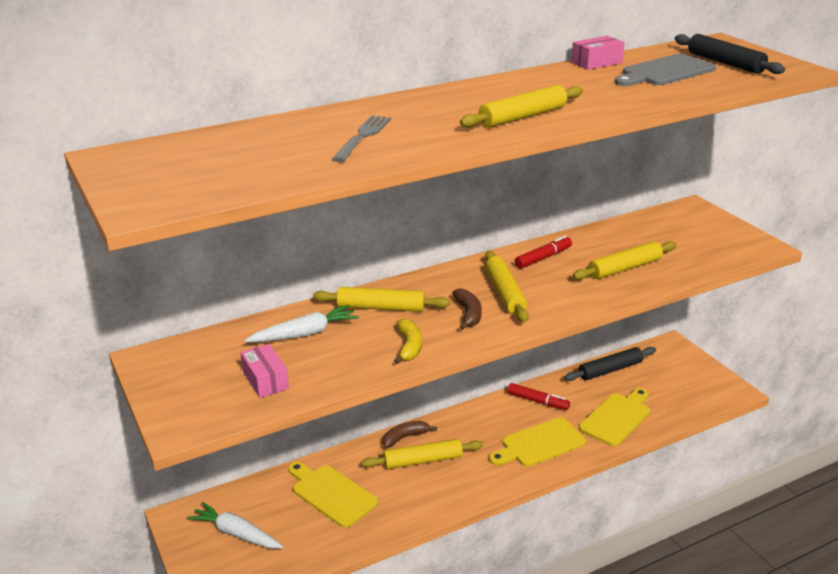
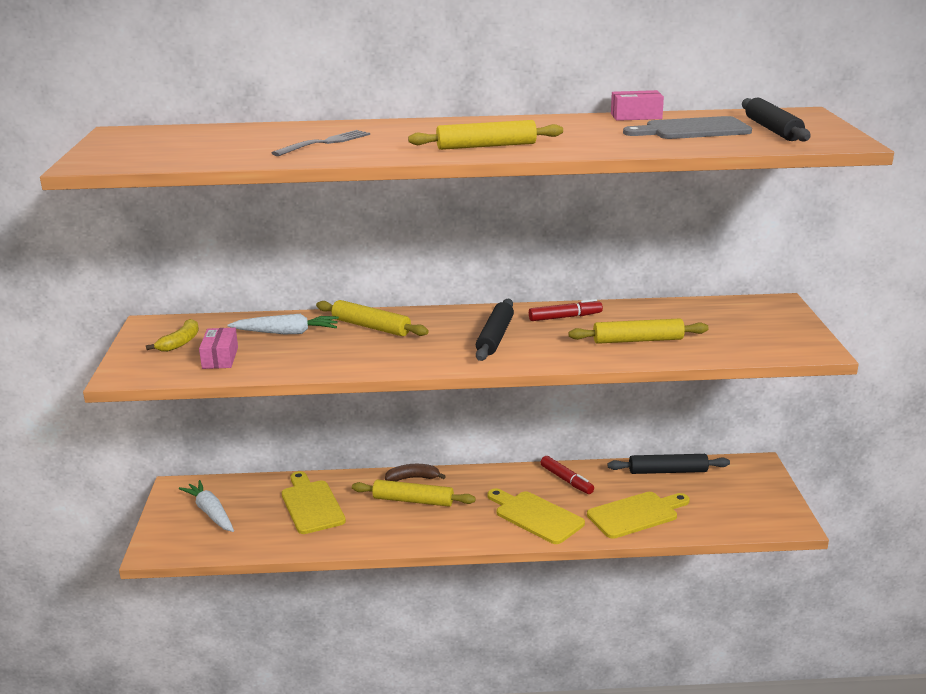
camera: 25 degrees right, 5 degrees down
(409, 346) = (362, 359): yellow banana -> yellow banana (180, 342)
(468, 314) = (442, 346): brown banana -> none
(505, 293) = (495, 337): yellow rolling pin -> black rolling pin
(540, 444) = (536, 516): yellow cutting board -> yellow cutting board turned 45 degrees clockwise

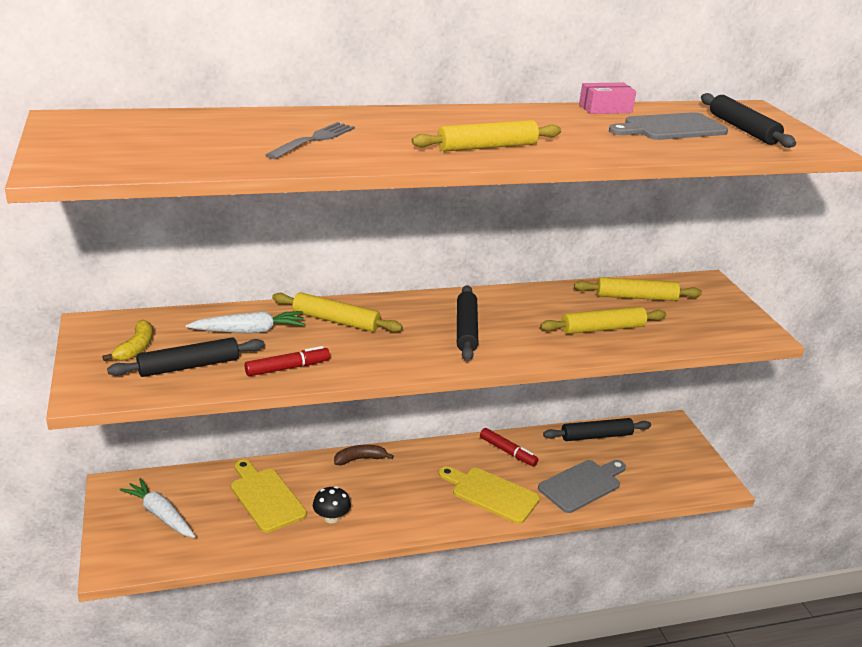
camera: 15 degrees left, 5 degrees up
(220, 358) = (189, 366): pink box -> black rolling pin
(368, 526) = (331, 517): none -> black mushroom
(413, 500) = (367, 485): yellow rolling pin -> yellow rolling pin (636, 297)
(565, 317) = (523, 303): red marker -> red marker (287, 368)
(636, 514) = (582, 485): yellow cutting board -> grey cutting board

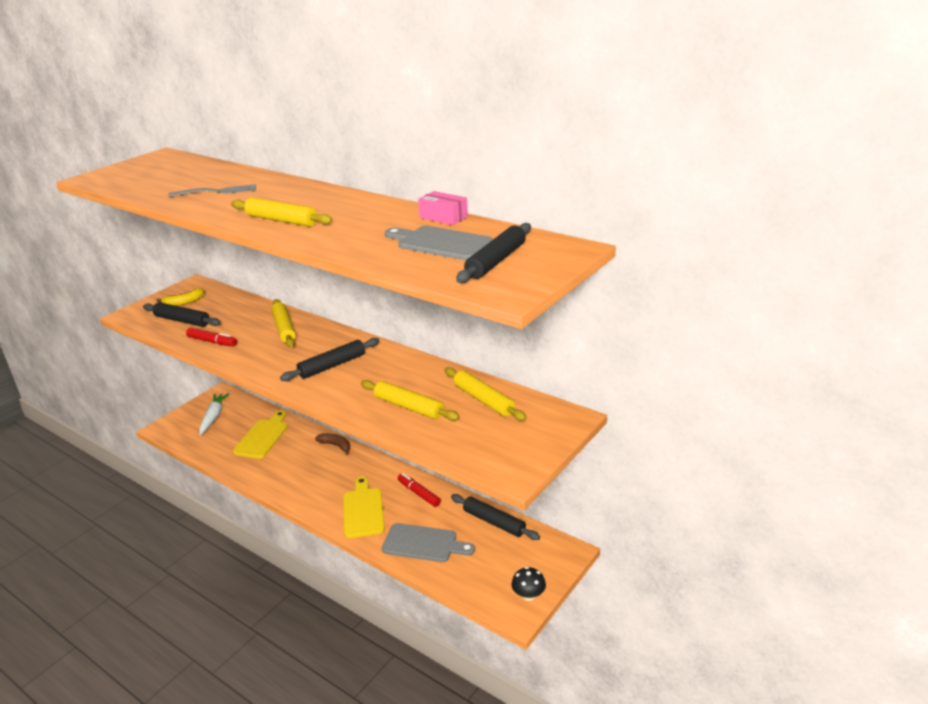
camera: 55 degrees right, 0 degrees up
(249, 331) = (239, 315): white carrot -> none
(331, 517) = (269, 466): black mushroom -> black mushroom (528, 595)
(507, 452) = (419, 493): red marker -> red marker turned 135 degrees clockwise

